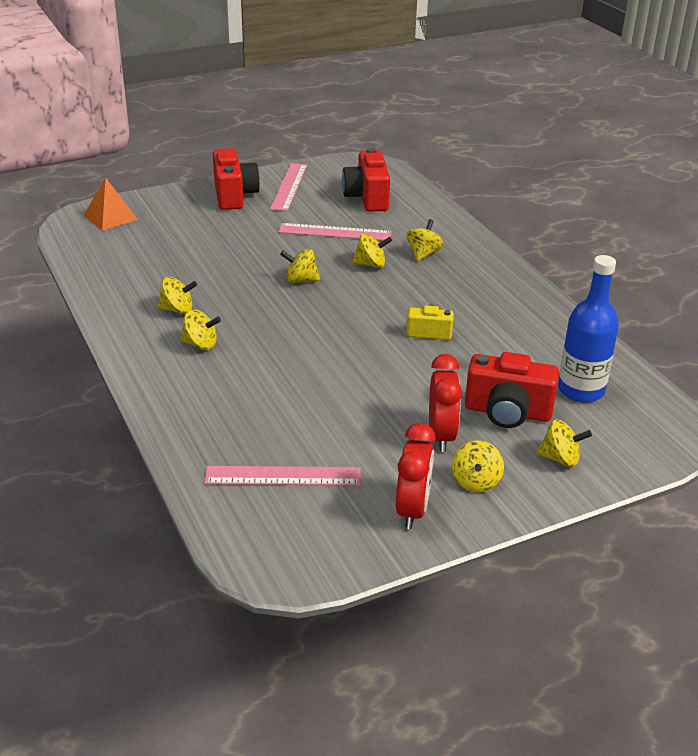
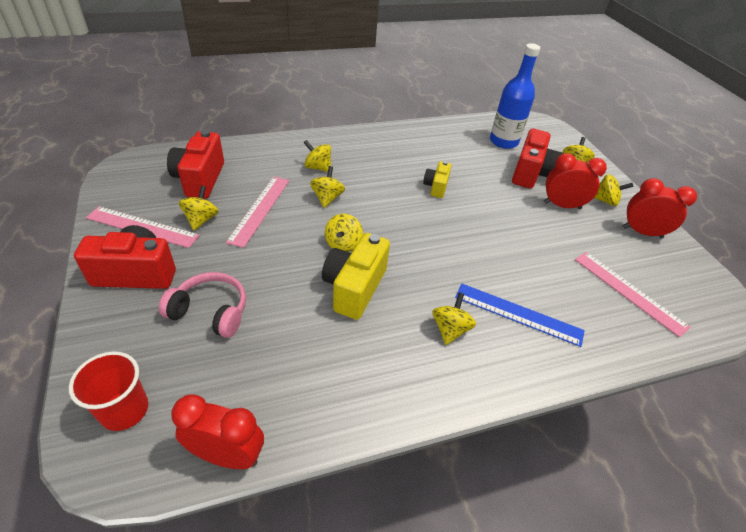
camera: 85 degrees left, 10 degrees up
(76, 257) = (227, 455): none -> red clock
(110, 217) = (124, 410): orange pyramid -> red cup
(177, 310) = (383, 344): yellow spinning top -> yellow spinning top (201, 219)
(200, 230) = (210, 311): none -> pink headphones
(228, 387) = (518, 314): none -> blue ruler
(242, 291) = (354, 288): none -> yellow camera
(283, 476) = (629, 292): pink ruler -> pink ruler turned 45 degrees counterclockwise
(367, 198) = (200, 179): red camera -> red camera turned 90 degrees clockwise

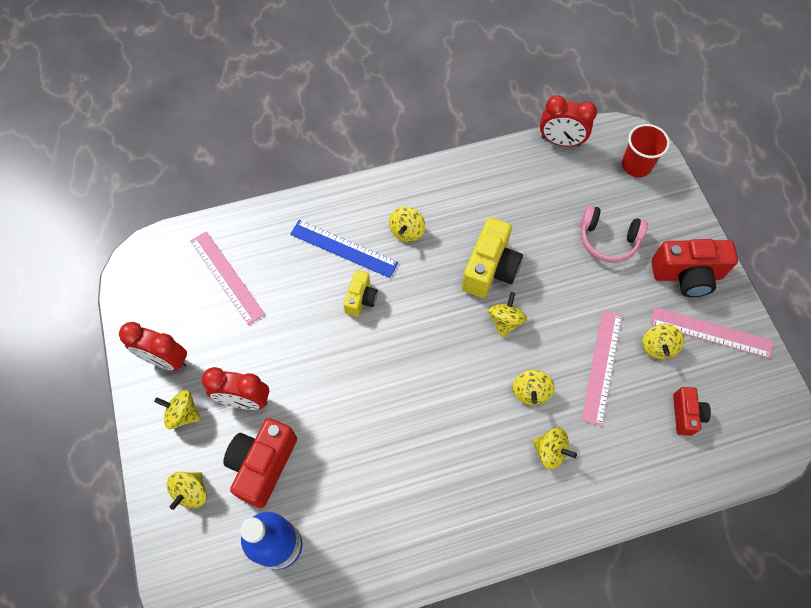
camera: 175 degrees left, 20 degrees up
(200, 179) = (685, 414): red camera -> red camera, size x0.57
(436, 187) = (398, 424): yellow camera -> yellow camera (361, 299)

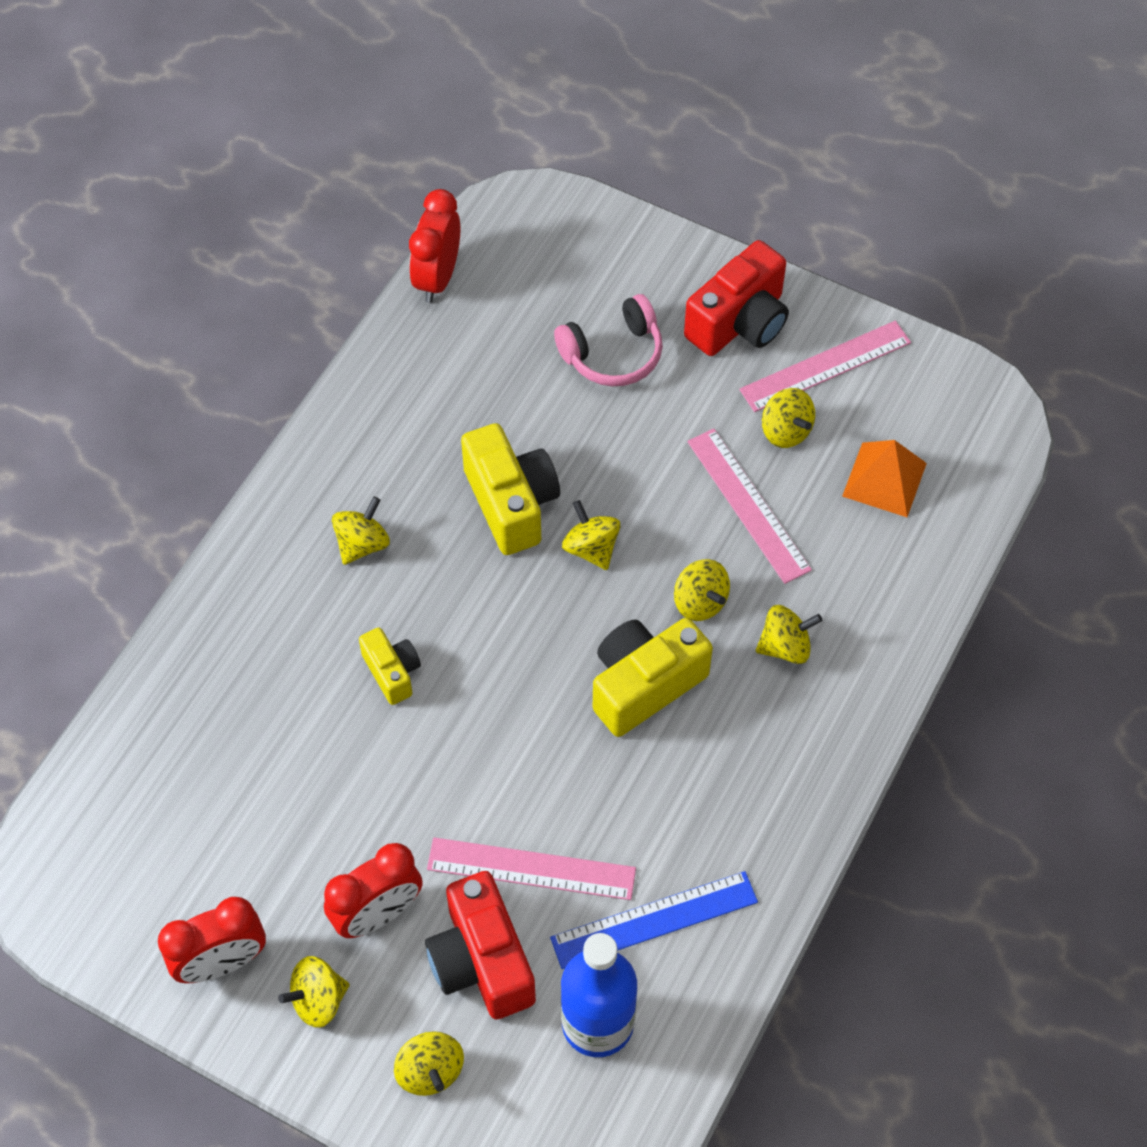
camera: 45 degrees left, 5 degrees down
(227, 277) = (187, 797): pink ruler -> pink ruler (531, 869)
(343, 248) = (303, 632): blue ruler -> blue ruler (654, 920)
(407, 231) = (362, 544): yellow spinning top -> yellow spinning top turned 120 degrees counterclockwise
(464, 407) = (644, 685): none -> yellow camera
(560, 141) = (437, 278): red clock -> red clock turned 135 degrees clockwise
(636, 165) = (557, 236): red cup -> none
(685, 414) = (884, 479): red camera -> orange pyramid

